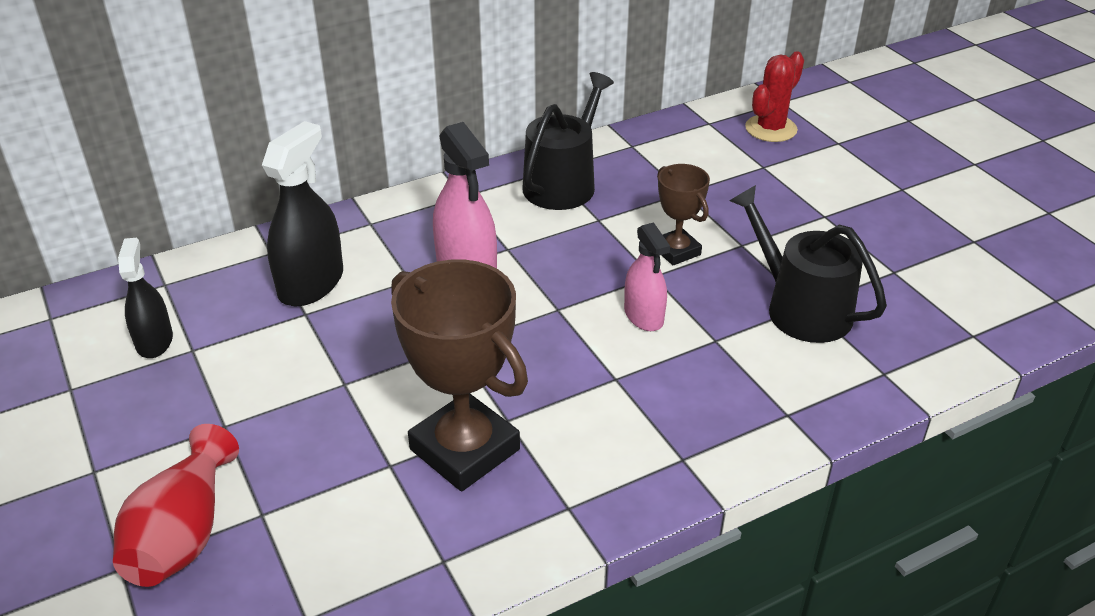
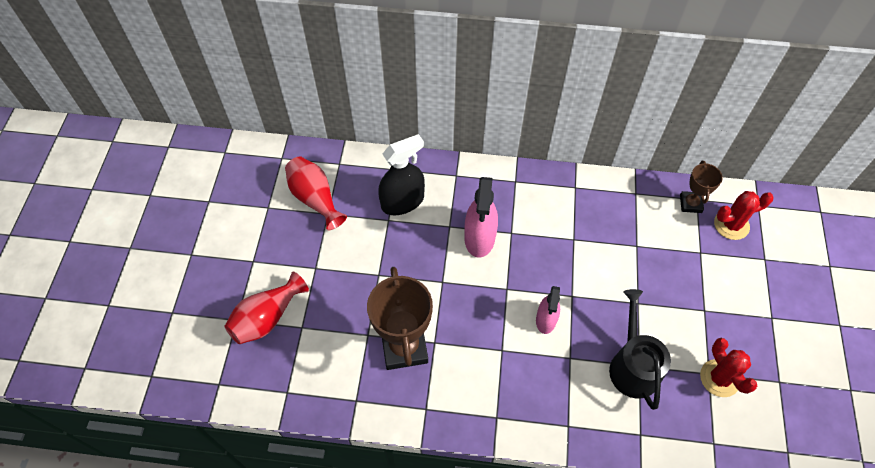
camera: 35 degrees right, 20 degrees up
(154, 341) = (315, 199): black spray bottle -> red vase
(563, 183) = (574, 201): black watering can -> none
(676, 251) = (598, 286): brown trophy -> brown trophy (690, 204)
(910, 269) = (719, 378): none -> red cactus

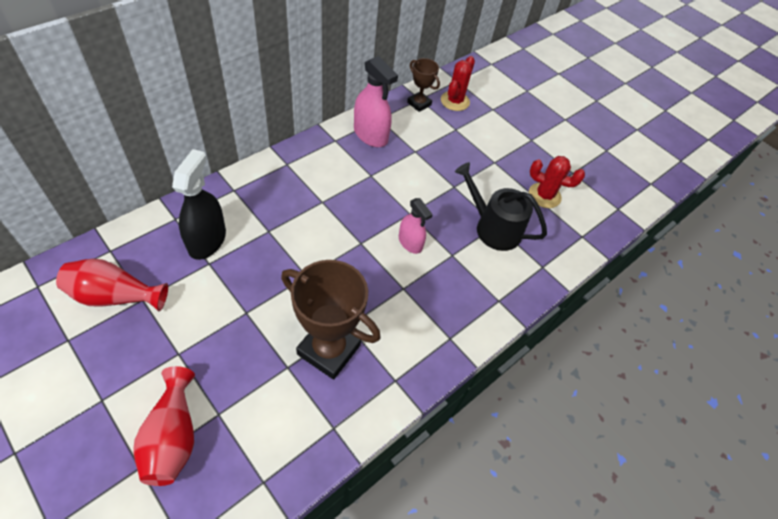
camera: 55 degrees left, 5 degrees down
(479, 238) = (302, 222): pink spray bottle -> pink spray bottle (370, 135)

